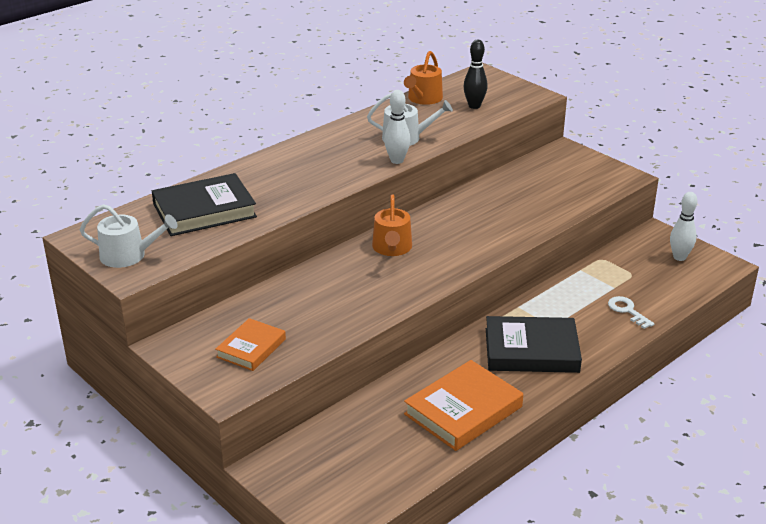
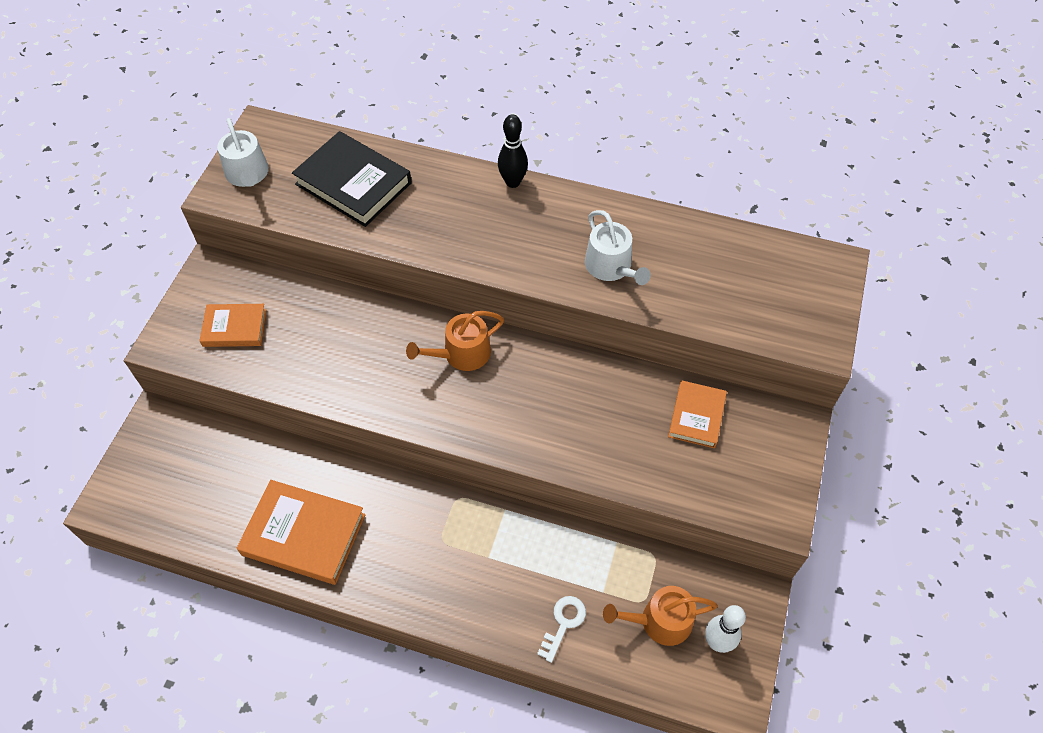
camera: 60 degrees right, 25 degrees up
(397, 160) = (554, 282): white bowling pin -> none
(423, 99) = (718, 239): orange watering can -> orange watering can (659, 621)
(474, 106) = (740, 294): black bowling pin -> black bowling pin (513, 182)
(530, 178) = (696, 416): none -> orange book
(531, 350) = (433, 554): black book -> none

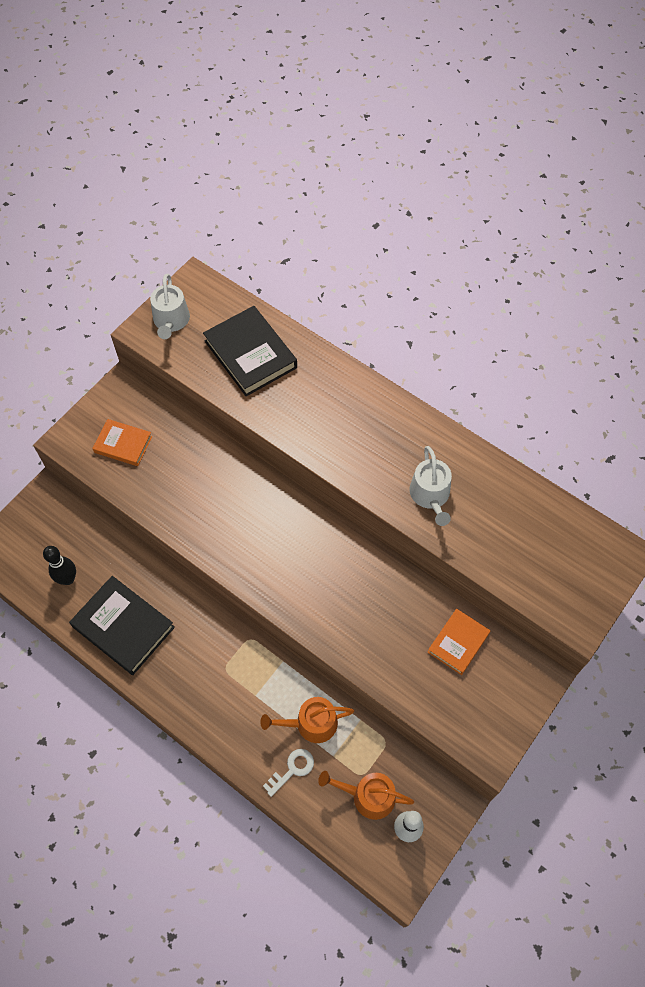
camera: 20 degrees right, 5 degrees up
(304, 534) = (123, 627): orange book -> black book
(461, 354) = (289, 525): orange watering can -> orange watering can (311, 723)
(513, 182) = (380, 392): black bowling pin -> black bowling pin (68, 579)

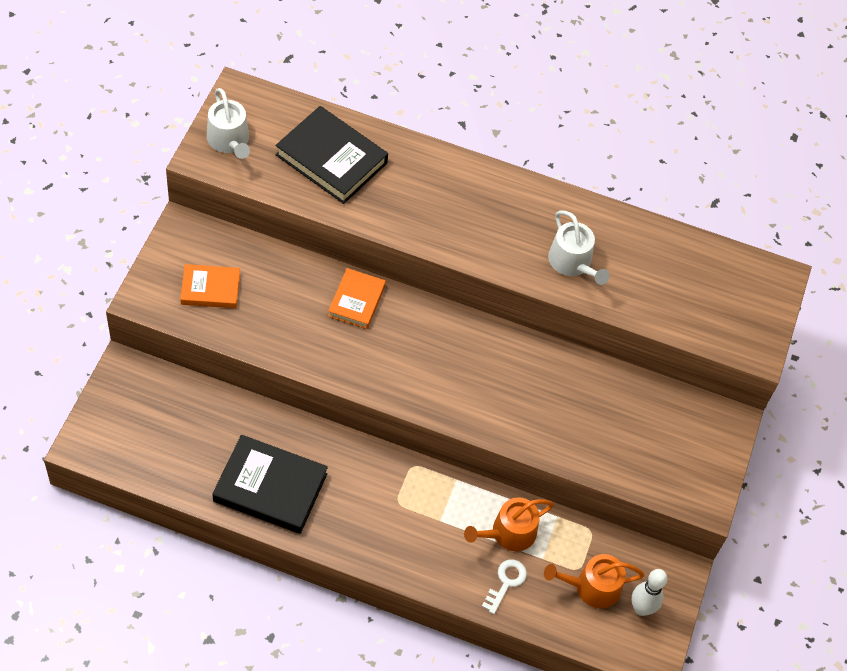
camera: 25 degrees left, 5 degrees down
(68, 579) = (187, 453): black bowling pin -> none
(458, 643) = (639, 407): orange book -> orange book (356, 301)

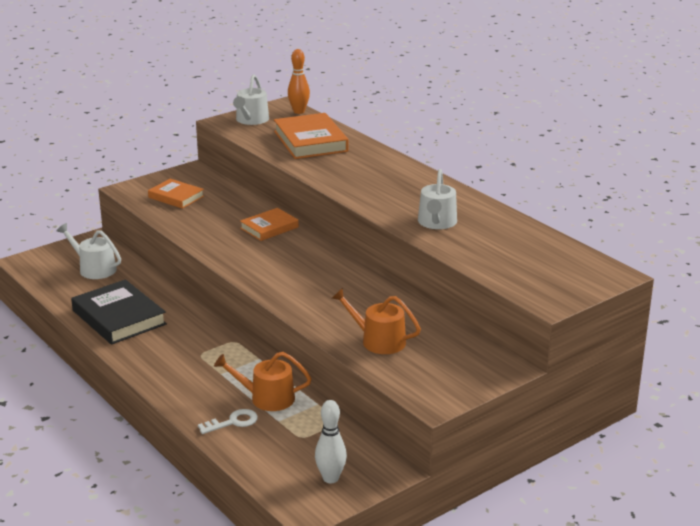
camera: 40 degrees right, 30 degrees down
(171, 420) = (94, 268): none -> white watering can
(267, 98) = (299, 111): none -> orange bowling pin
(331, 159) = (310, 141): black book -> orange book
(592, 587) = (301, 450): orange watering can -> orange watering can (378, 340)

